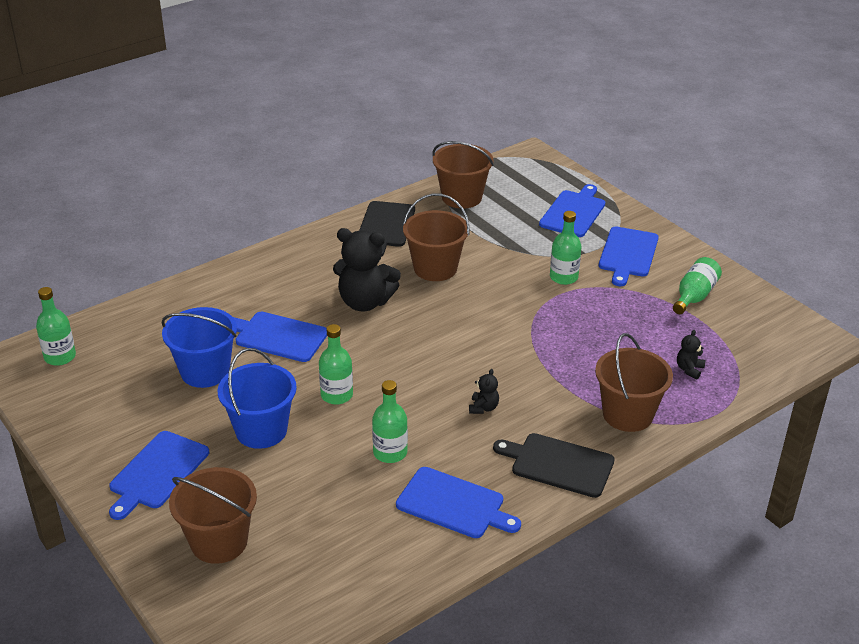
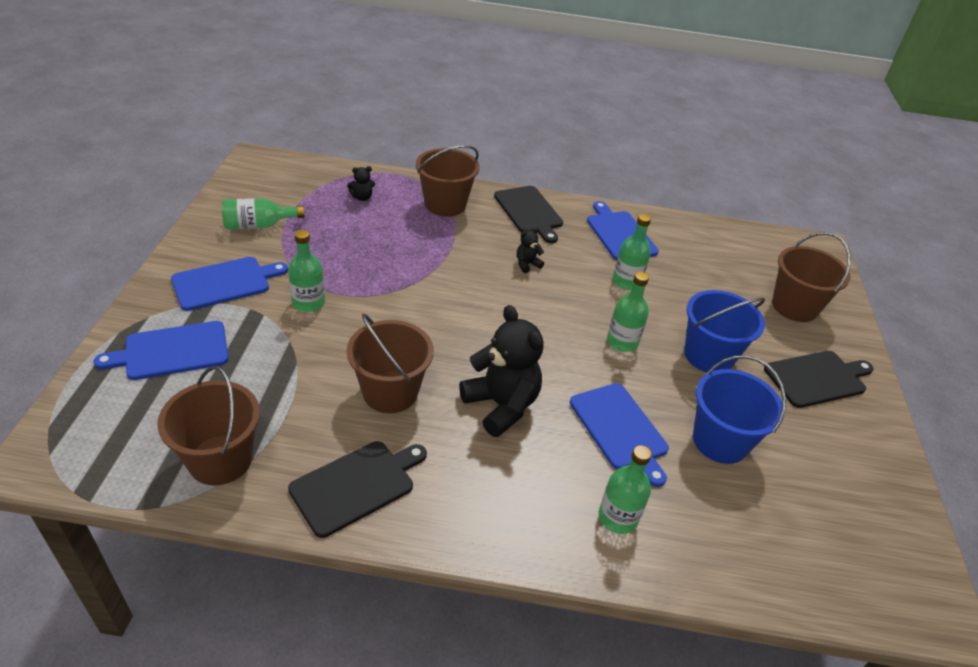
camera: 140 degrees left, 5 degrees up
(60, 357) = (873, 573): green bottle -> green bottle (617, 517)
(157, 472) = (817, 378): blue cutting board -> black cutting board

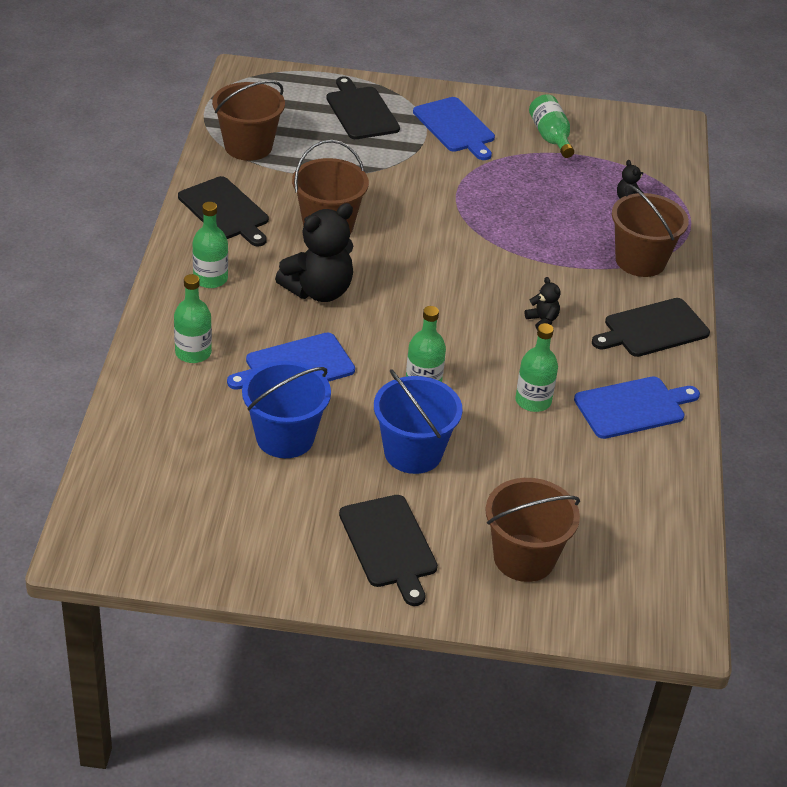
camera: 90 degrees right, 0 degrees up
(172, 351) = (361, 111): blue cutting board -> black cutting board
(308, 303) = (438, 175): green bottle -> green bottle (210, 279)

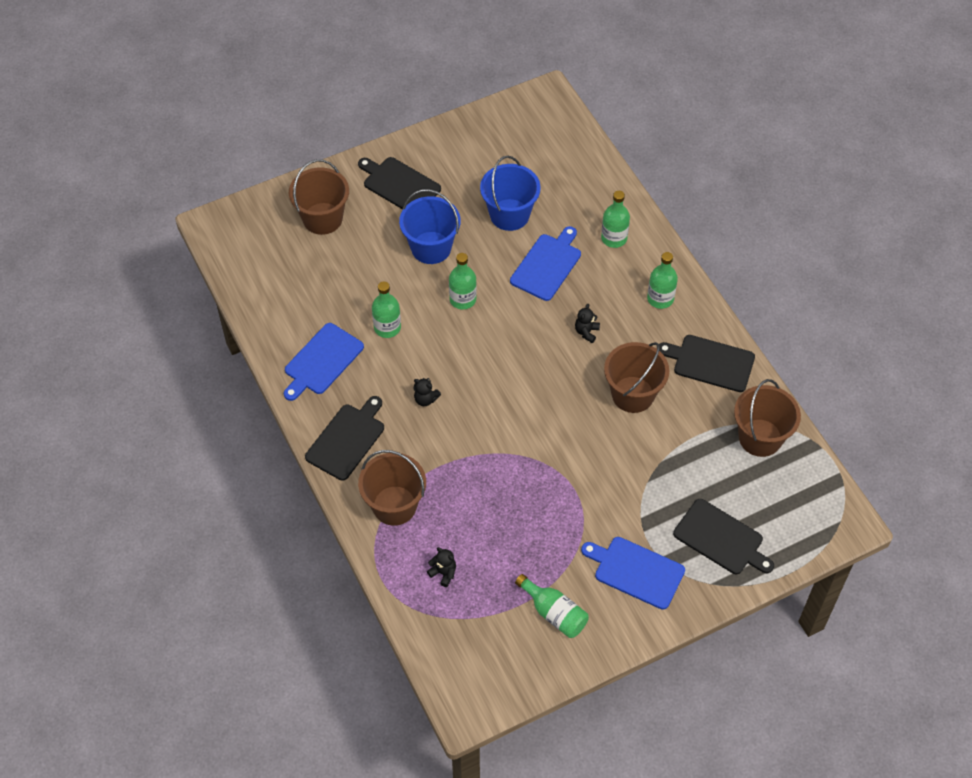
camera: 150 degrees right, 15 degrees up
(318, 291) = (586, 332): black teddy bear -> black teddy bear, size x0.44

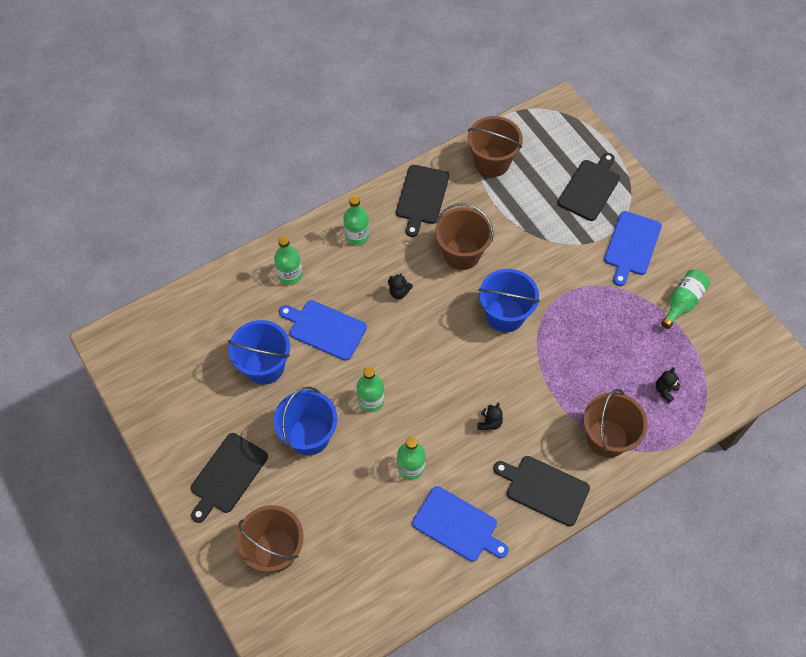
camera: 95 degrees left, 5 degrees up
(551, 428) = (505, 315): none -> blue bucket

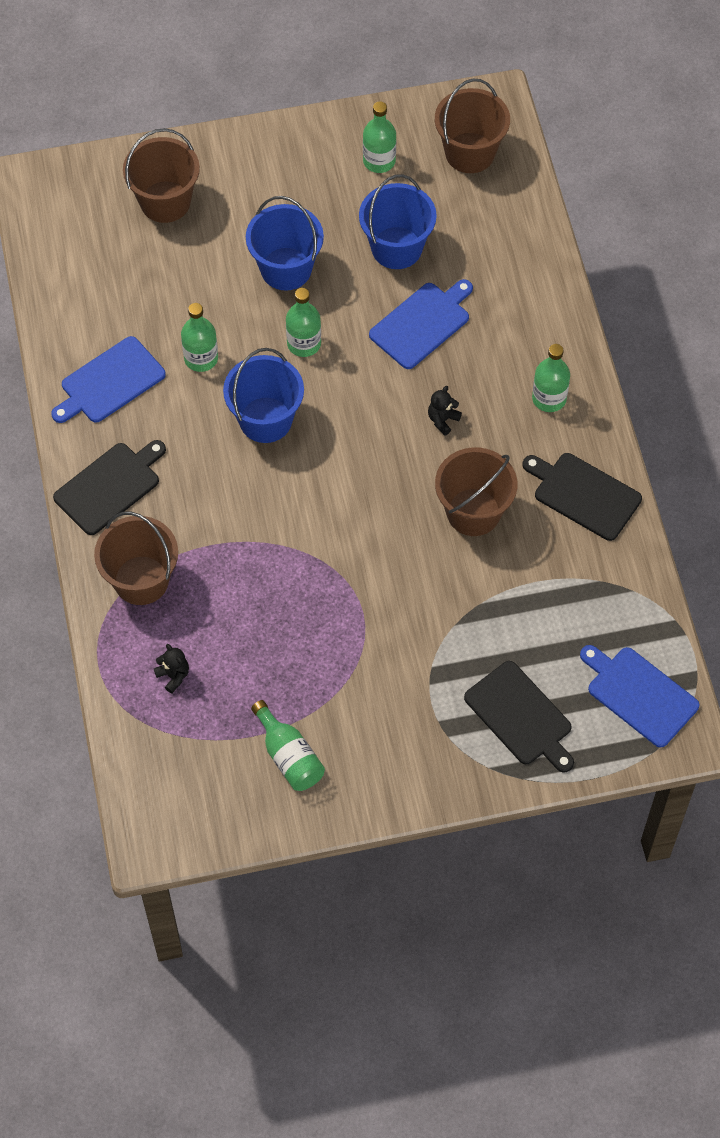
camera: 110 degrees right, 0 degrees up
(227, 475) = (273, 179): black cutting board -> none
(290, 274) = (517, 307): green bottle -> green bottle (379, 161)
(489, 423) = (219, 459): black teddy bear -> none
(491, 162) = (613, 603): brown bucket -> brown bucket (470, 153)
(505, 315) = (359, 530): blue bucket -> blue bucket (265, 420)
(631, 245) = (403, 730): blue cutting board -> blue cutting board (639, 694)

